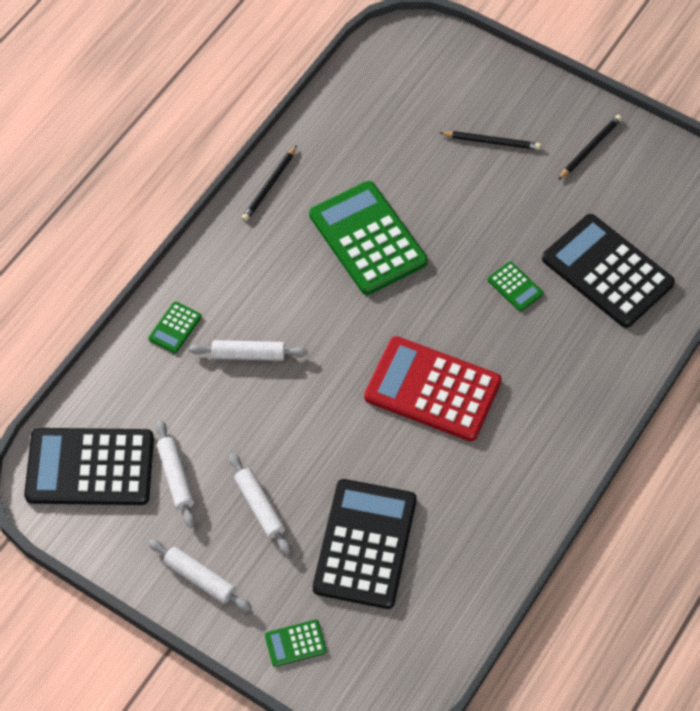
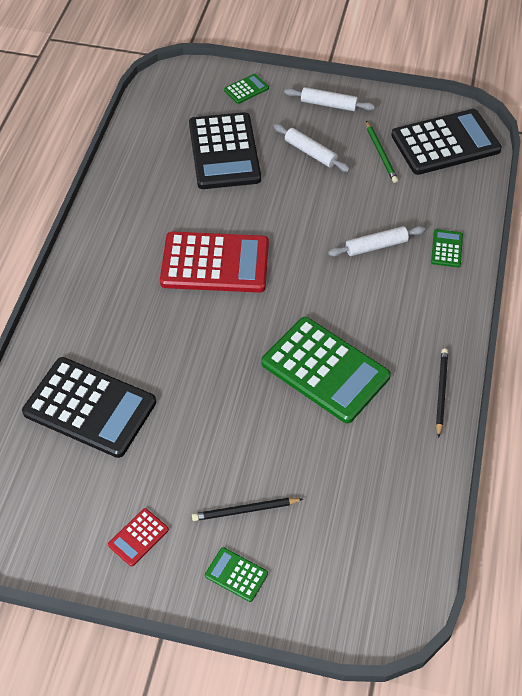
camera: 160 degrees right, 5 degrees down
(176, 477) = (381, 154): white rolling pin -> green pencil
(515, 287) = (173, 367): green calculator -> green calculator (236, 574)
(590, 148) = (138, 537): black pencil -> red calculator

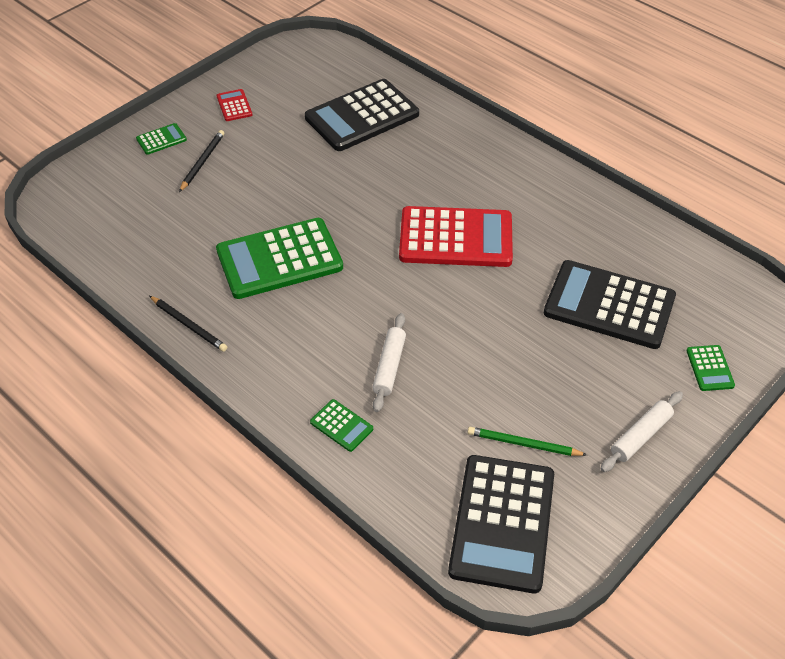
camera: 120 degrees right, 5 degrees down
(215, 263) = (456, 238): red calculator -> red calculator turned 120 degrees counterclockwise
(310, 153) = (564, 378): white rolling pin -> none

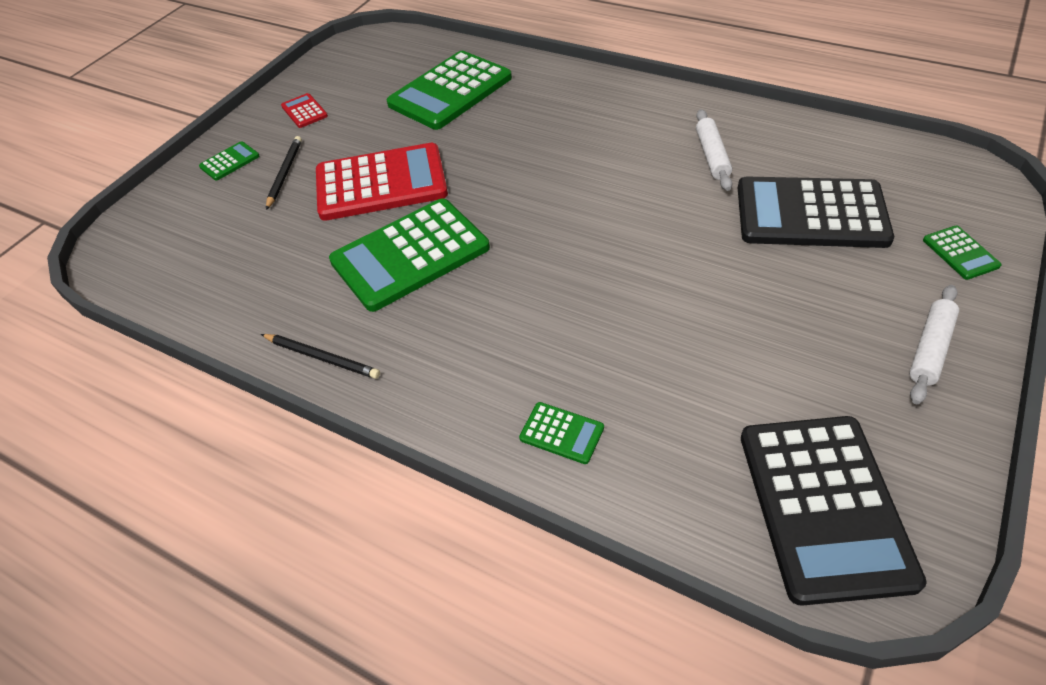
camera: 10 degrees left, 0 degrees up
(362, 116) = (450, 91): black calculator -> green calculator
(389, 366) = (591, 344): white rolling pin -> white rolling pin (712, 156)
(456, 238) = (605, 185): red calculator -> red calculator (381, 183)
(523, 444) = (798, 396): green pencil -> none

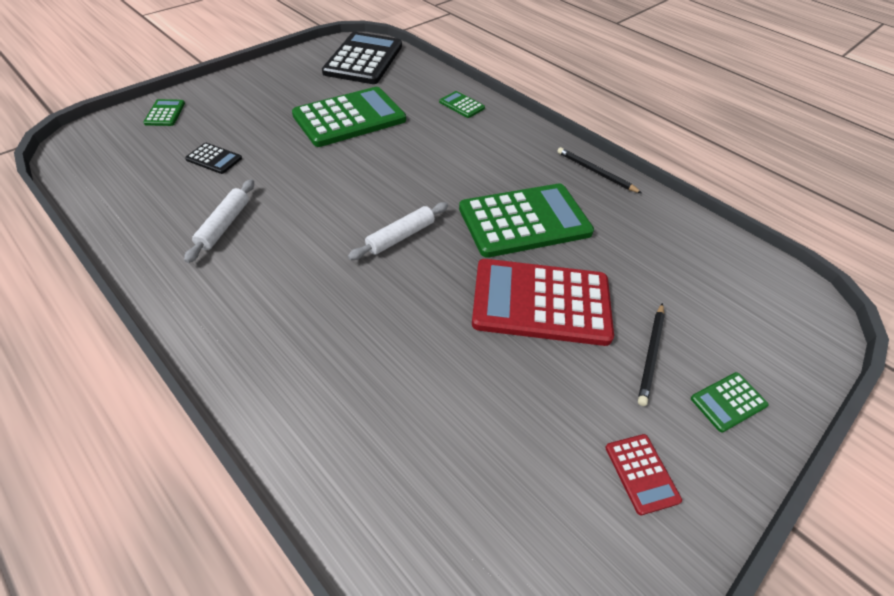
camera: 170 degrees left, 0 degrees up
(450, 91) = (424, 431): green calculator -> green calculator (349, 118)
(811, 214) = (214, 159): black calculator -> black calculator, size x0.43
(930, 349) = (250, 85): white rolling pin -> white rolling pin (400, 236)

